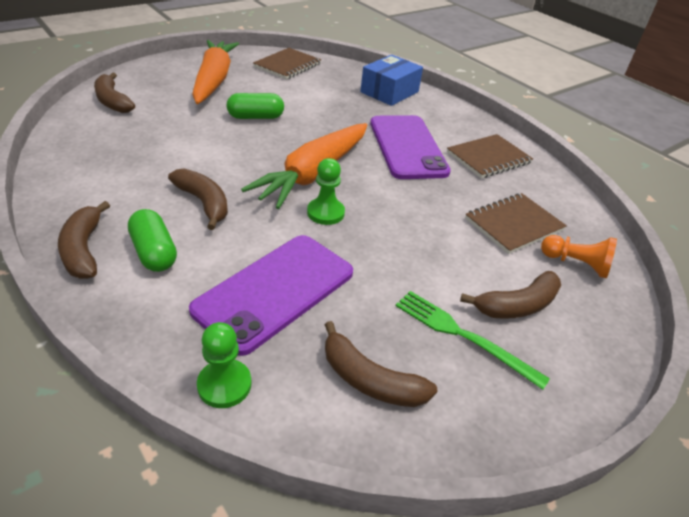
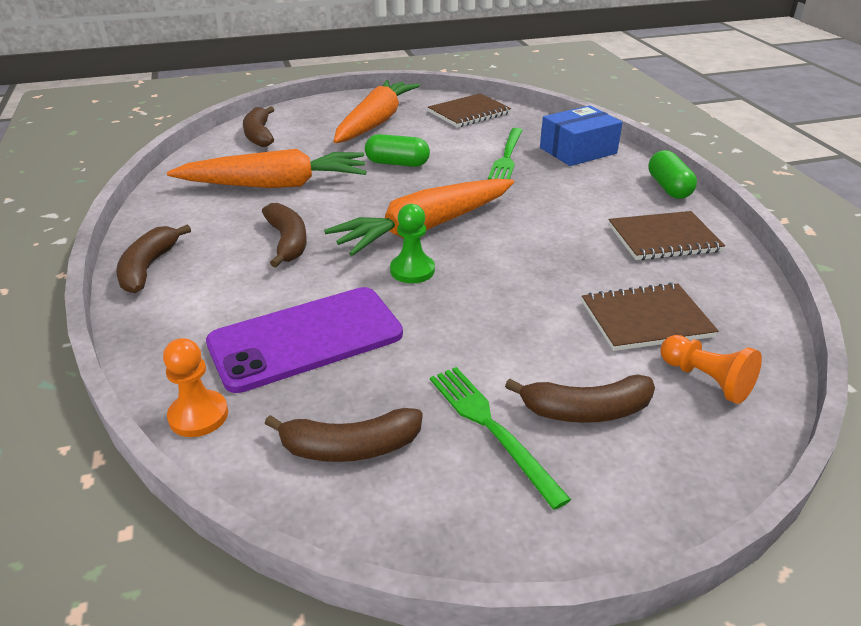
camera: 25 degrees right, 5 degrees down
(154, 252) = (210, 281): green capsule -> green capsule (668, 187)
(158, 149) = (275, 185): none -> orange carrot
(224, 385) = (198, 415): green pawn -> orange pawn
(340, 102) = (507, 156): none -> green fork
(370, 380) = (350, 447): brown banana -> brown banana turned 60 degrees counterclockwise
(407, 147) = (560, 213): purple phone -> none

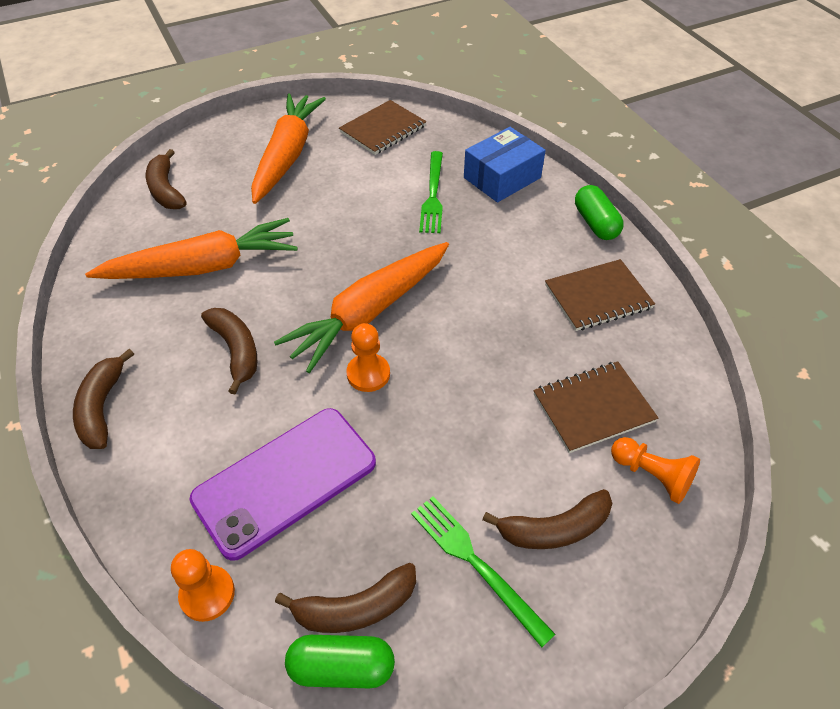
camera: 10 degrees left, 15 degrees up
(397, 163) = (323, 219): green capsule -> green capsule (342, 667)
(412, 270) = (368, 374): green pawn -> orange pawn

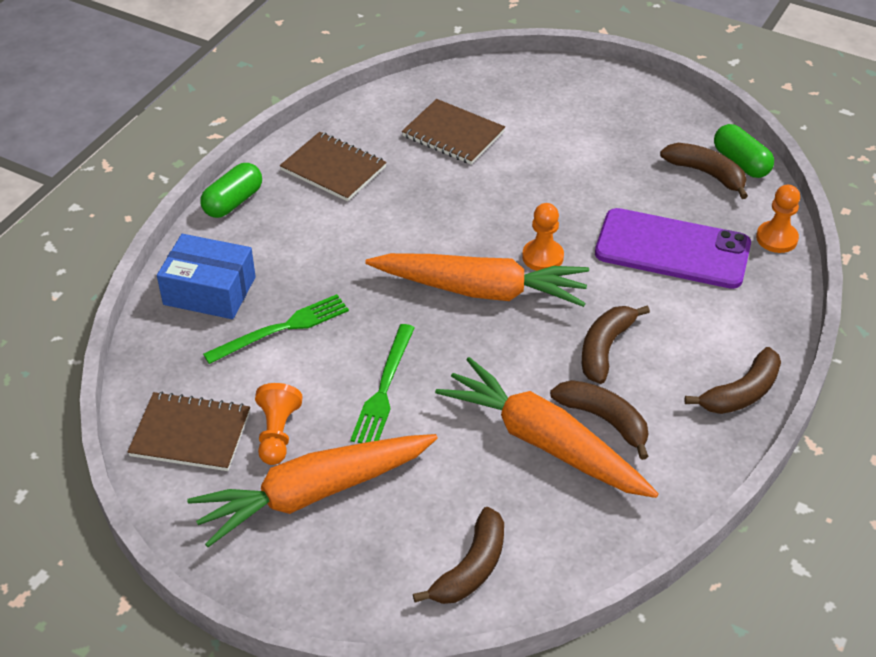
camera: 125 degrees left, 5 degrees down
(475, 563) = (624, 140): green fork -> green fork (384, 389)
(554, 529) = (566, 119): brown banana -> brown banana (604, 420)
(652, 475) = (482, 94): orange pawn -> orange pawn (277, 434)

